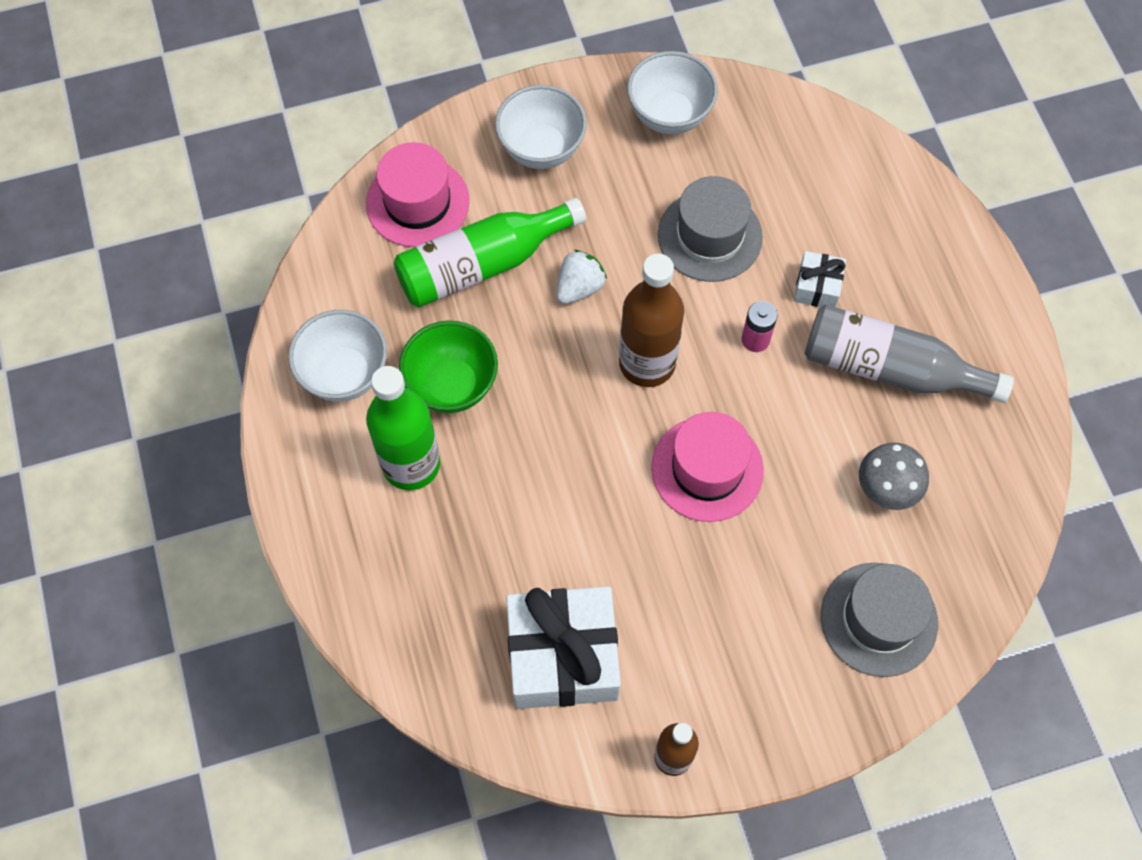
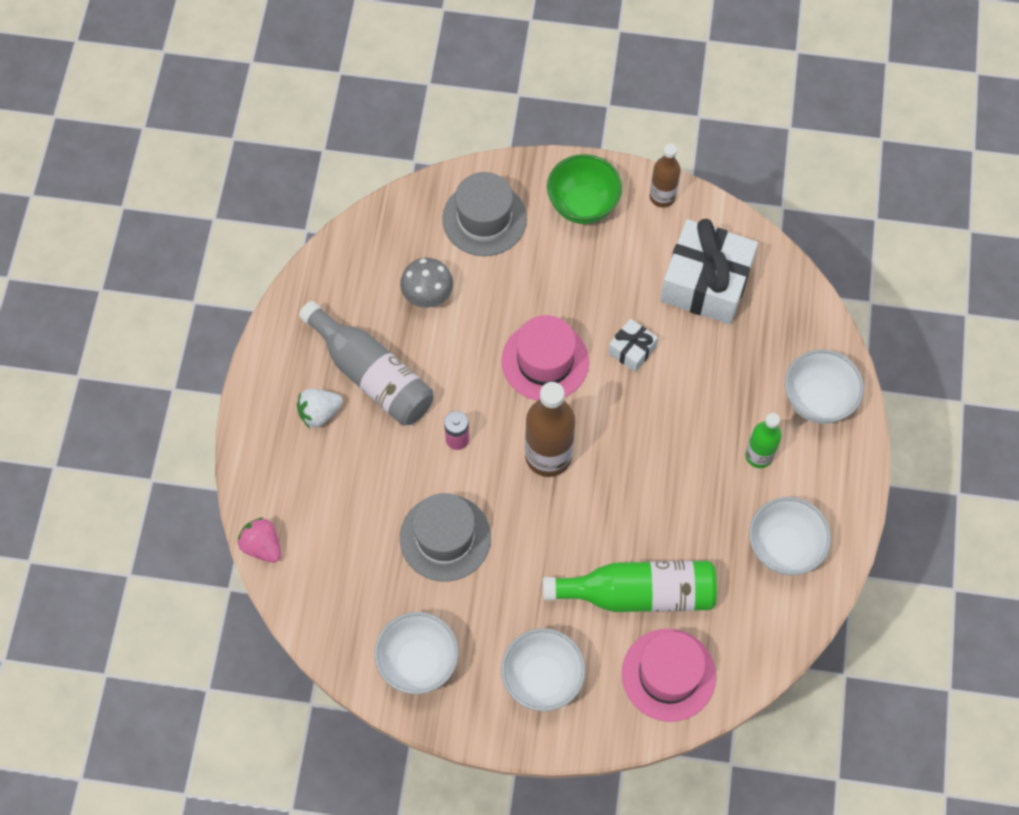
camera: 155 degrees left, 0 degrees up
(366, 561) = (817, 400): none -> white bowl
(411, 464) = (759, 456): green bottle -> green bottle, size x0.60
(452, 385) = (704, 503): green bowl -> green bowl (582, 205)
(579, 287) = (570, 539): white strawberry -> white strawberry (319, 413)
(817, 287) = (387, 459): white gift -> white gift (632, 350)
(886, 153) = (262, 546): none -> pink strawberry

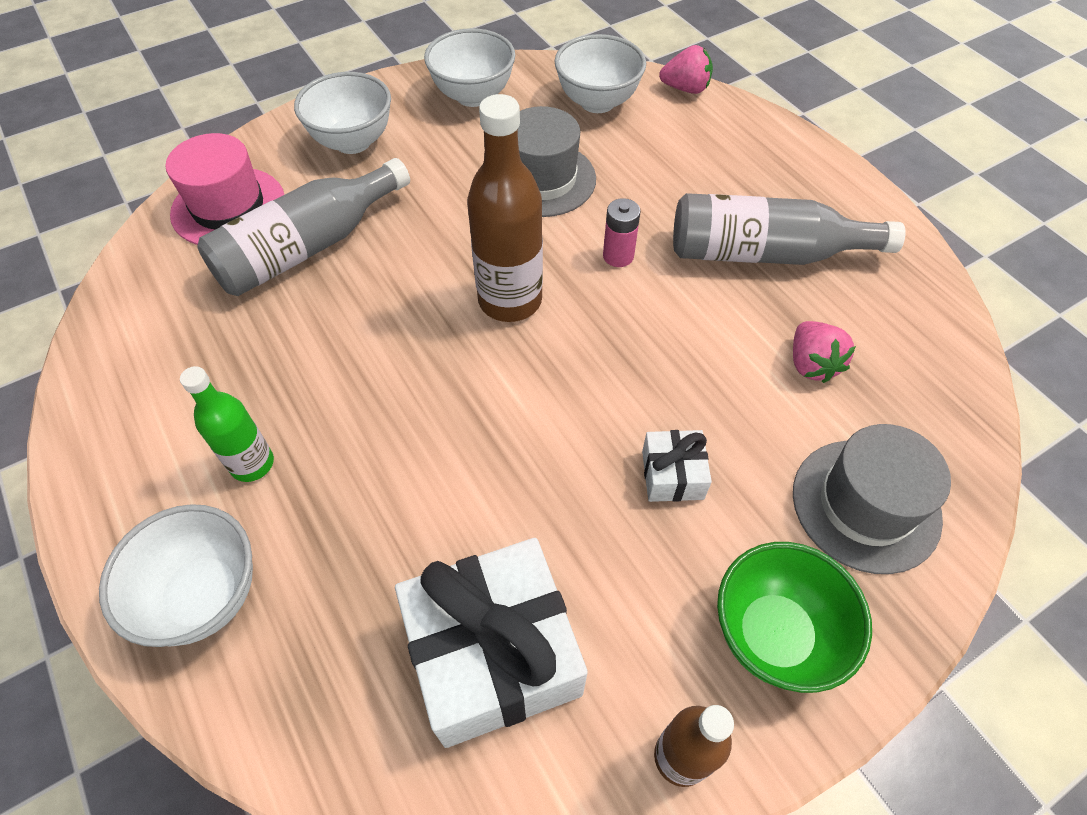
camera: 140 degrees right, 10 degrees down
(319, 413) = (767, 194): white strawberry -> none
(427, 295) = (811, 364): grey mushroom -> pink strawberry
(545, 361) = (608, 389): pink hat -> none
(632, 350) = (517, 477): white gift -> white gift (672, 475)
(638, 593) = (308, 247): green bottle -> grey bottle
(784, 548) = (158, 384): white bowl -> white bowl (597, 102)

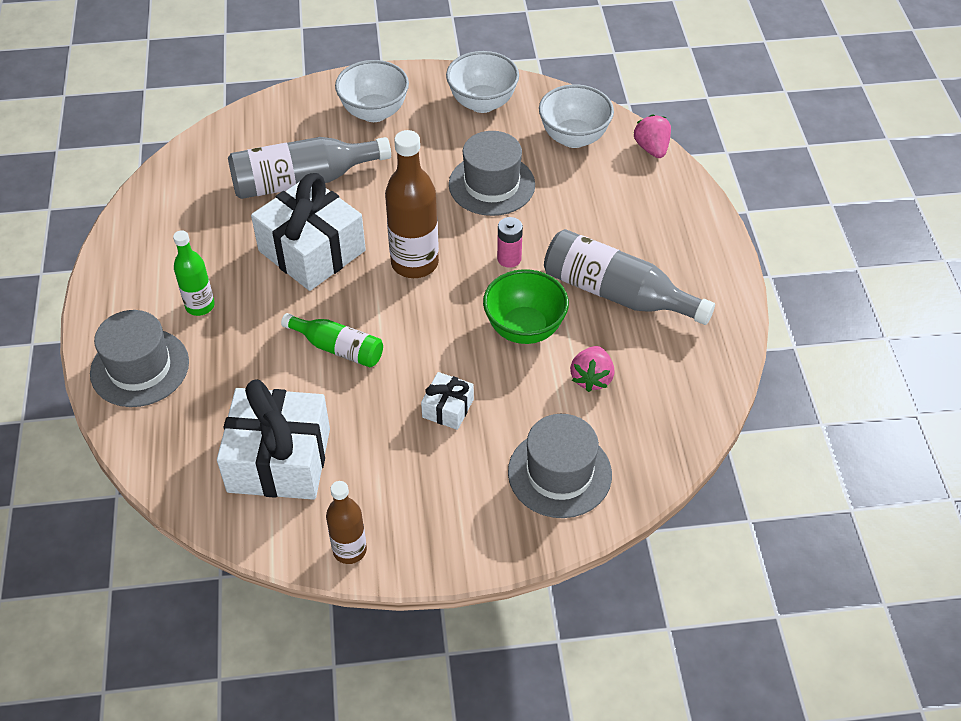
camera: 25 degrees right, 5 degrees down
(204, 596) = (140, 367): white bowl -> grey hat
(228, 207) = (266, 134): pink hat -> none
(369, 331) = (312, 251): none -> white gift
(479, 449) = (338, 348): none -> green bottle
(685, 89) = (652, 148): pink strawberry -> pink strawberry turned 135 degrees counterclockwise
(774, 634) = (446, 516): green bowl -> green bowl (524, 329)

